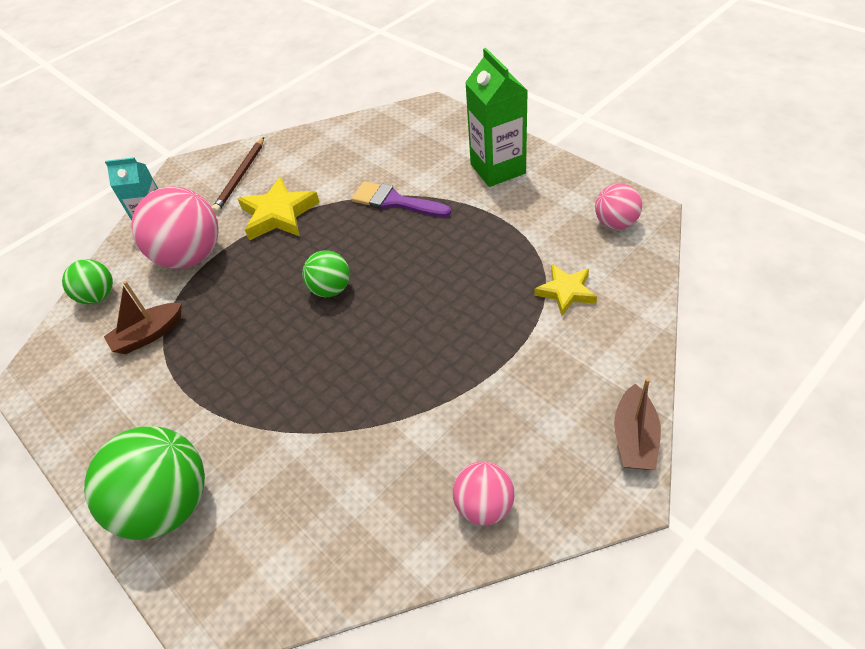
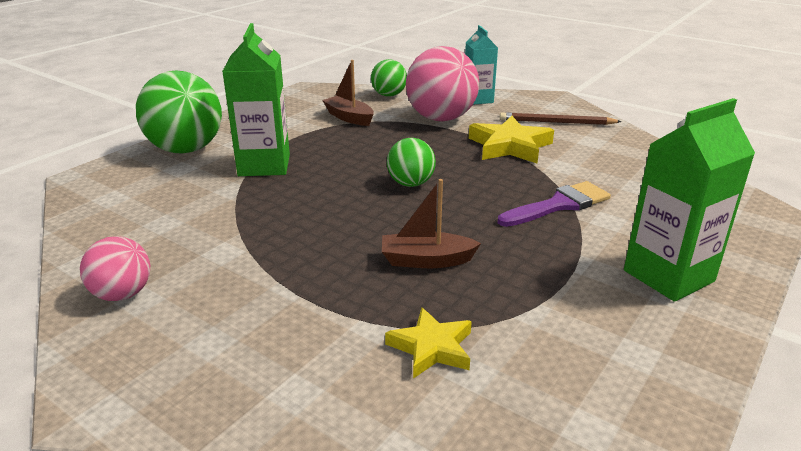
camera: 75 degrees right, 20 degrees down
(247, 412) = (264, 165): none -> green carton
(395, 201) = (559, 205): purple brush -> purple brush turned 45 degrees clockwise
(615, 223) = (601, 403): pink ball -> none
(634, 438) = (170, 414): brown boat -> brown boat (426, 260)

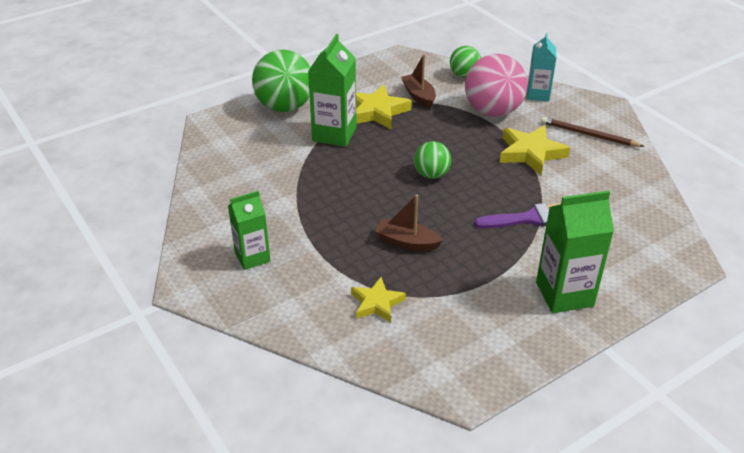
camera: 20 degrees right, 10 degrees up
(122, 294) = (214, 222): pink ball -> none
(203, 329) = (252, 257): none -> green carton
(307, 137) = (376, 111): none -> yellow star

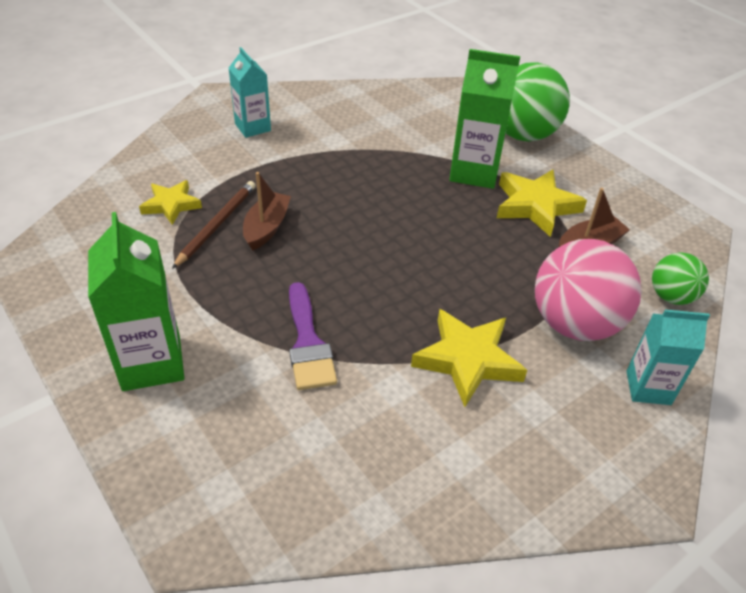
camera: 85 degrees right, 5 degrees up
(252, 257) = (253, 127): green carton -> turquoise carton
(431, 174) = (400, 251): green ball -> none
(589, 135) = (538, 447): brown pencil -> brown pencil (216, 225)

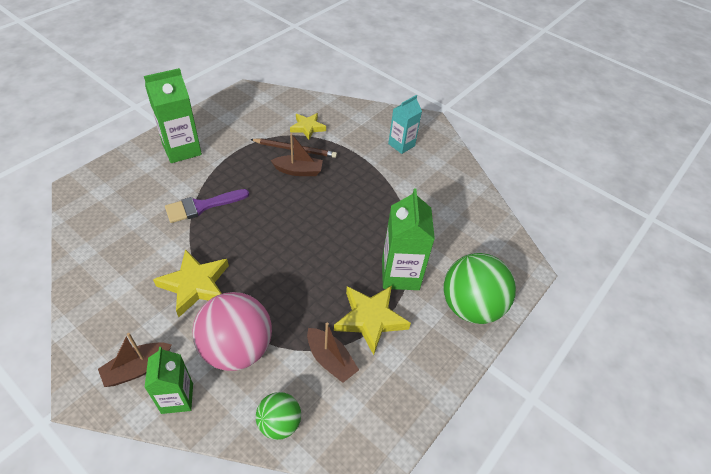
camera: 75 degrees right, 5 degrees up
(607, 430) = (137, 368): none -> brown boat
(648, 387) = (177, 398): turquoise carton -> green carton

